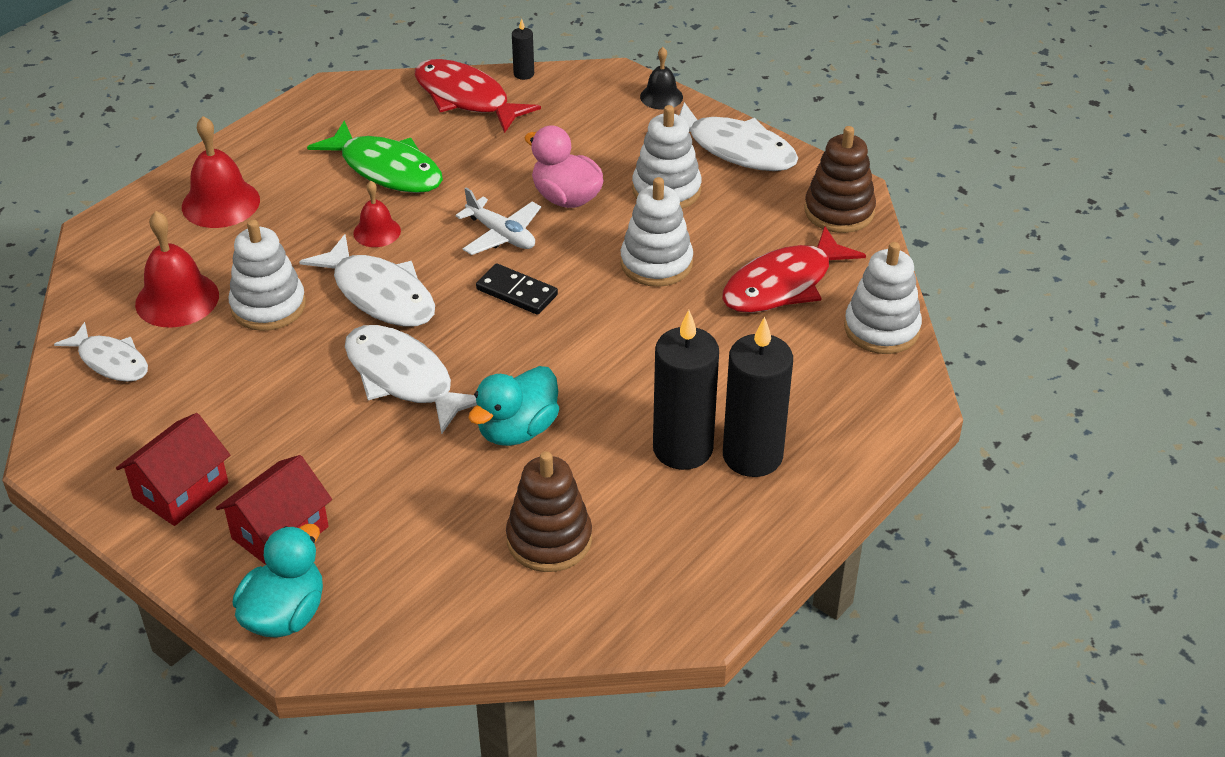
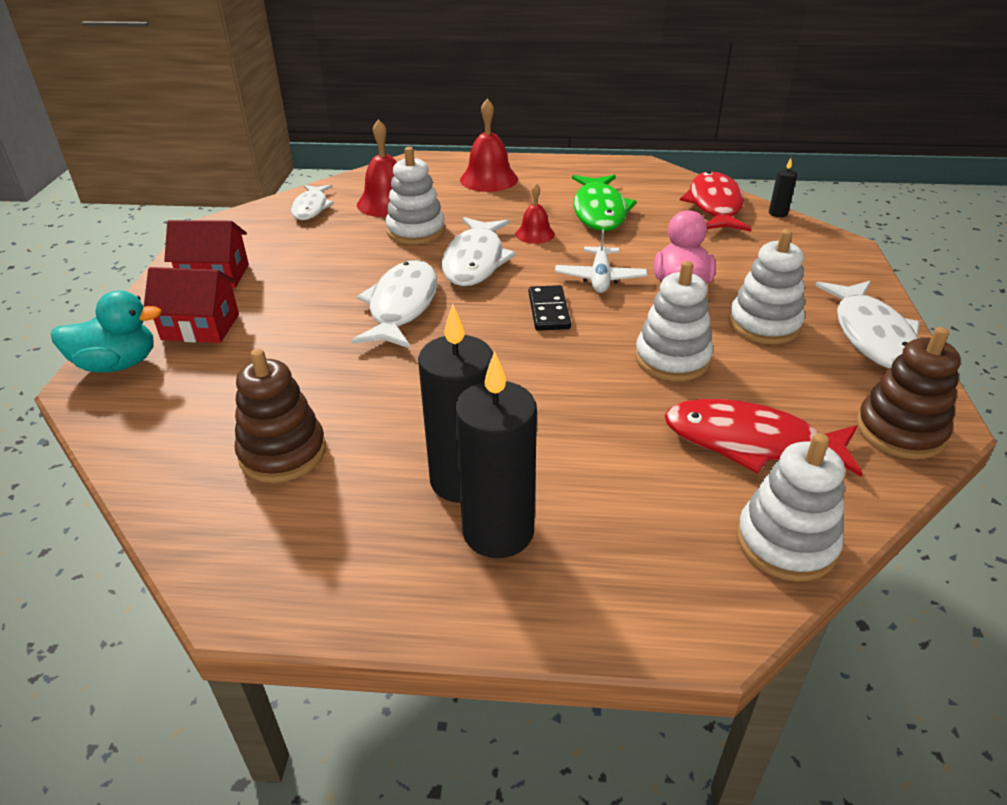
camera: 55 degrees right, 5 degrees down
(517, 430) = (397, 379): turquoise duck -> none
(661, 96) = (863, 274): black bell -> none

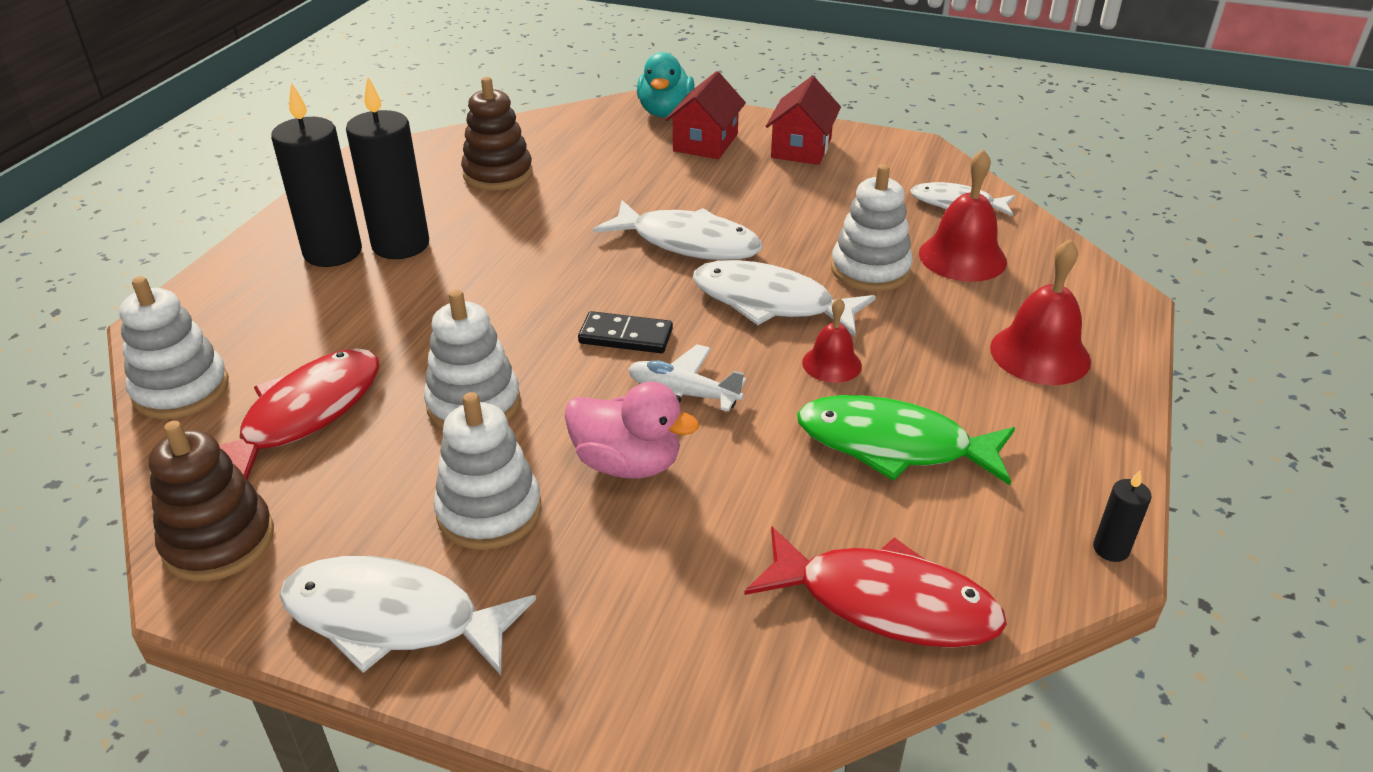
camera: 105 degrees right, 0 degrees up
(778, 213) = (829, 692): black candle -> black candle (1110, 549)

